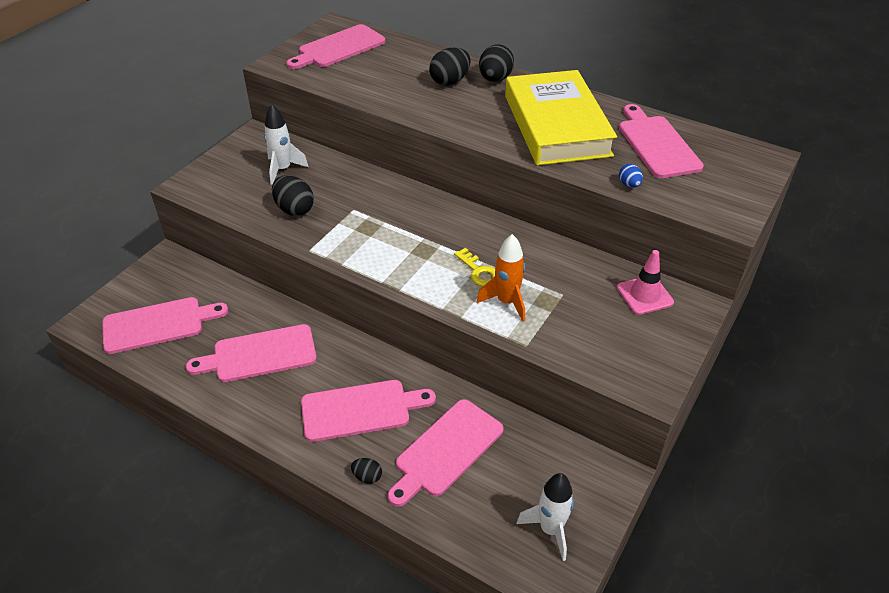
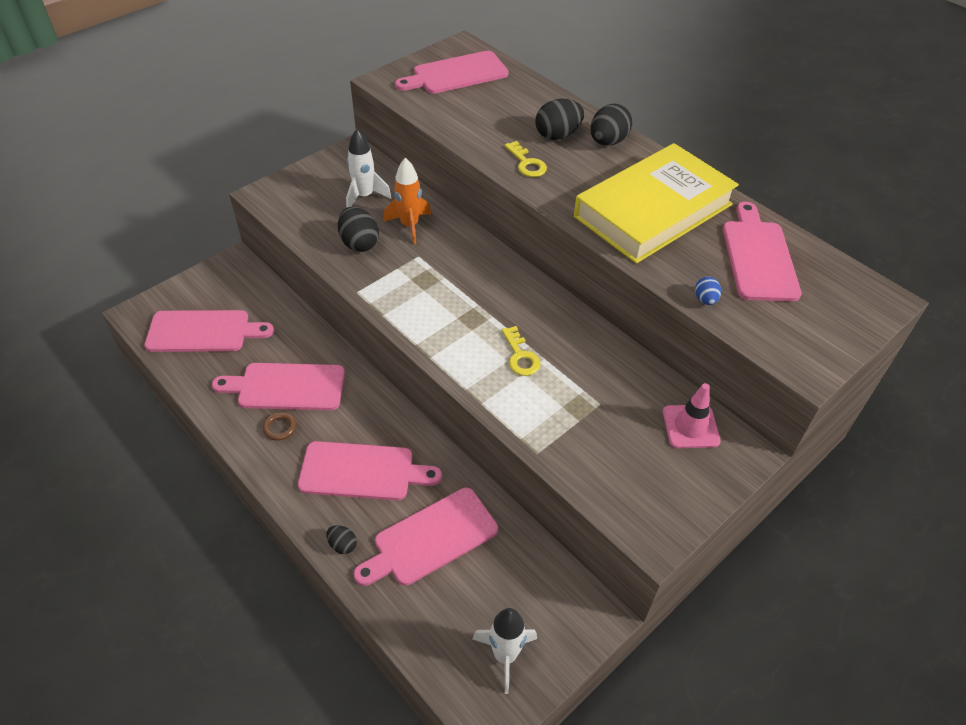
camera: 15 degrees right, 5 degrees up
(267, 391) = (280, 428): none -> brown ring
(433, 108) = (526, 163): none -> yellow key
(506, 302) = (536, 398): orange rocket -> orange rocket (409, 226)
(556, 125) = (653, 210): yellow book -> yellow book turned 45 degrees clockwise

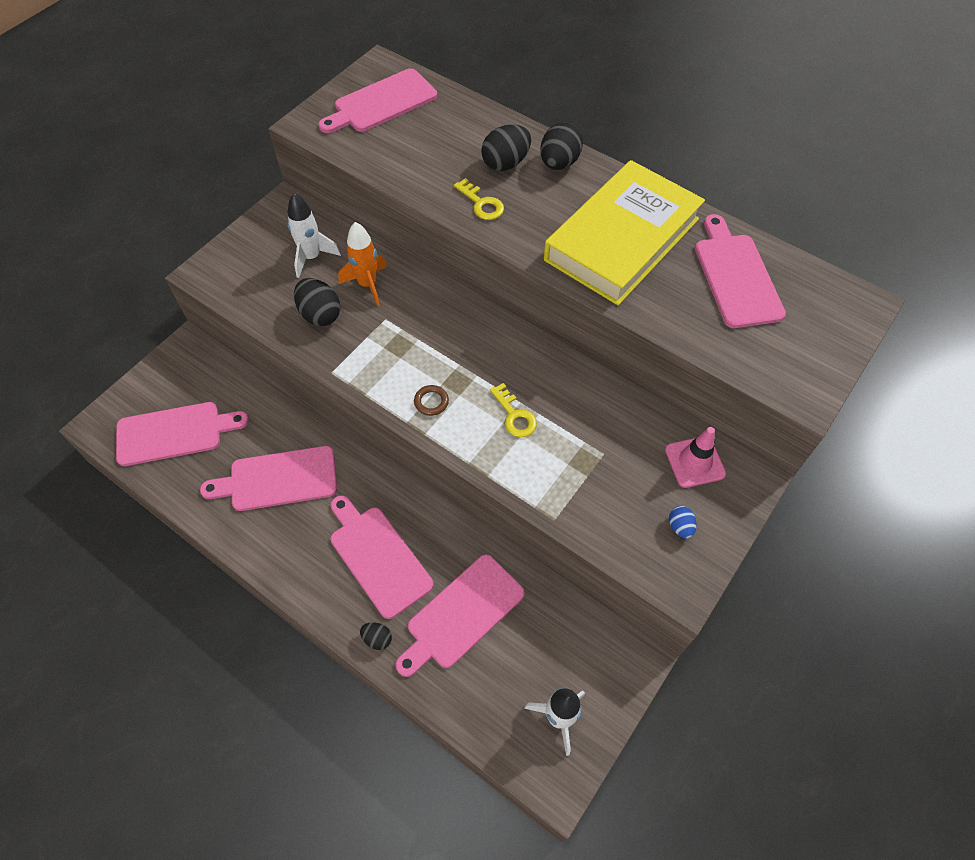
camera: 10 degrees left, 10 degrees up
(280, 428) = (283, 526): brown ring -> brown ring (431, 402)
(362, 471) = (378, 557): pink cutting board -> pink cutting board turned 120 degrees counterclockwise
(705, 299) = (694, 335): blue egg -> blue egg (680, 527)

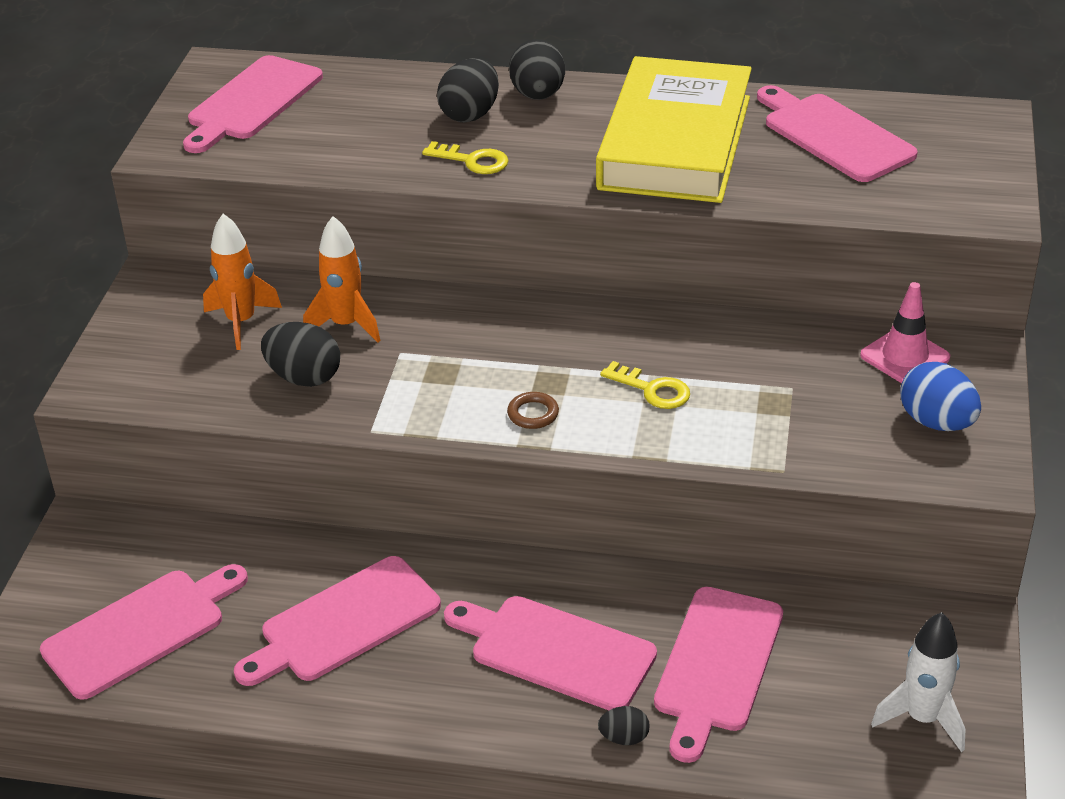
camera: 25 degrees left, 20 degrees down
(312, 257) = (241, 322): white rocket -> orange rocket
(680, 527) = (936, 422): blue egg -> blue egg, size x1.85

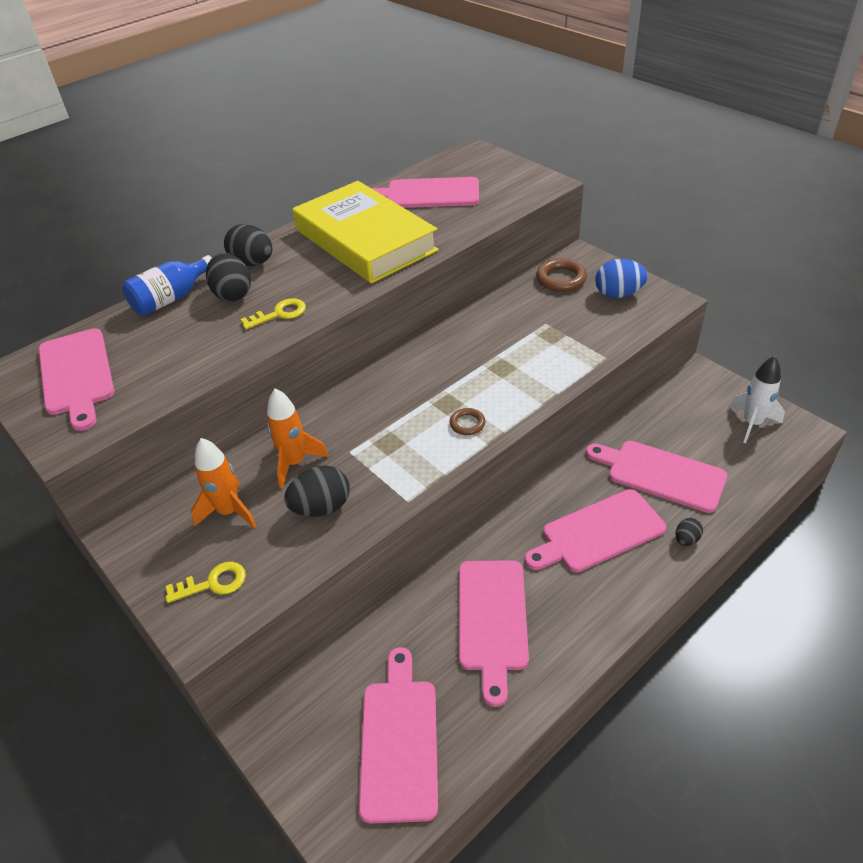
camera: 50 degrees left, 5 degrees up
(419, 83) = (171, 298): none -> blue bottle
(652, 390) = (496, 370): yellow key -> yellow key (213, 583)
(717, 665) = (661, 474): pink cutting board -> pink cutting board turned 150 degrees clockwise
(905, 357) = (561, 279): pink traffic cone -> brown ring

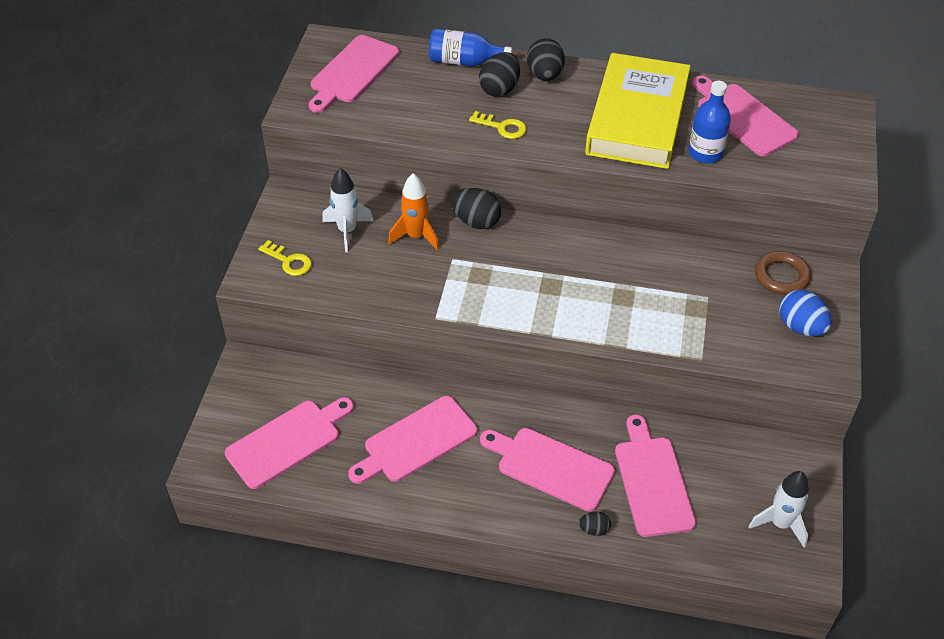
camera: 50 degrees right, 5 degrees up
(229, 512) = (347, 231): orange rocket -> white rocket
(321, 507) = (390, 275): black egg -> black egg (476, 221)
(443, 226) = (705, 153): none -> blue bottle
(467, 424) = (540, 309): brown ring -> none

